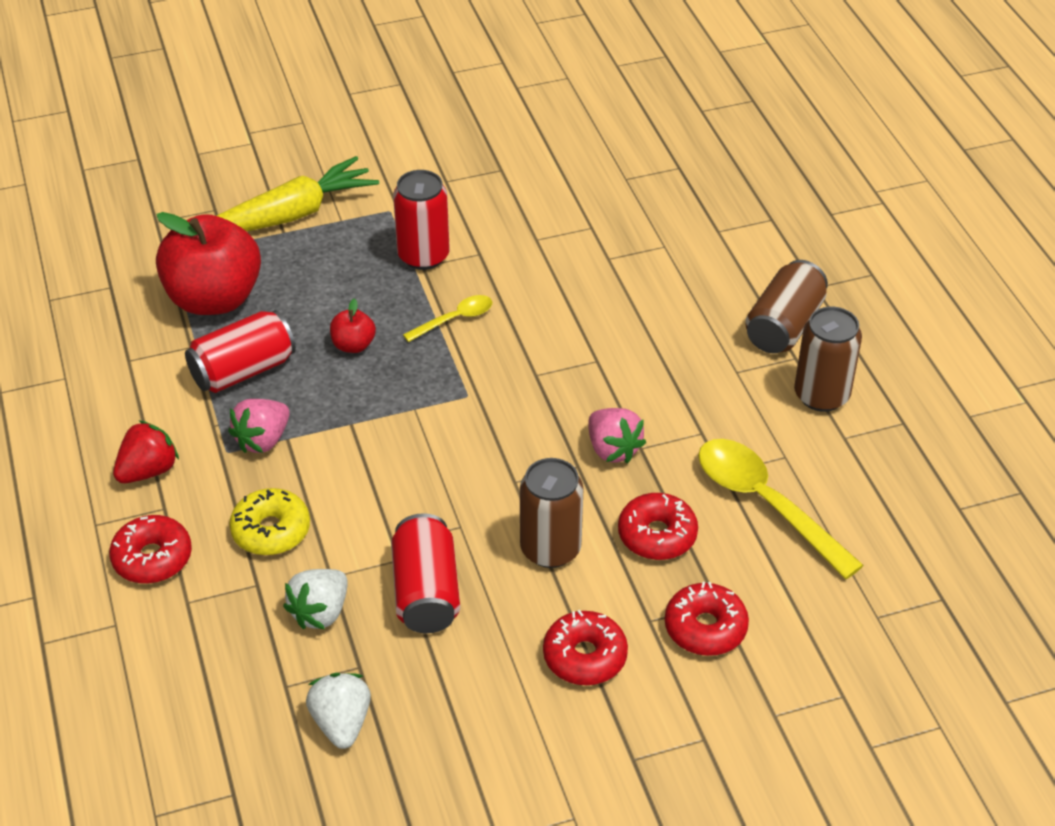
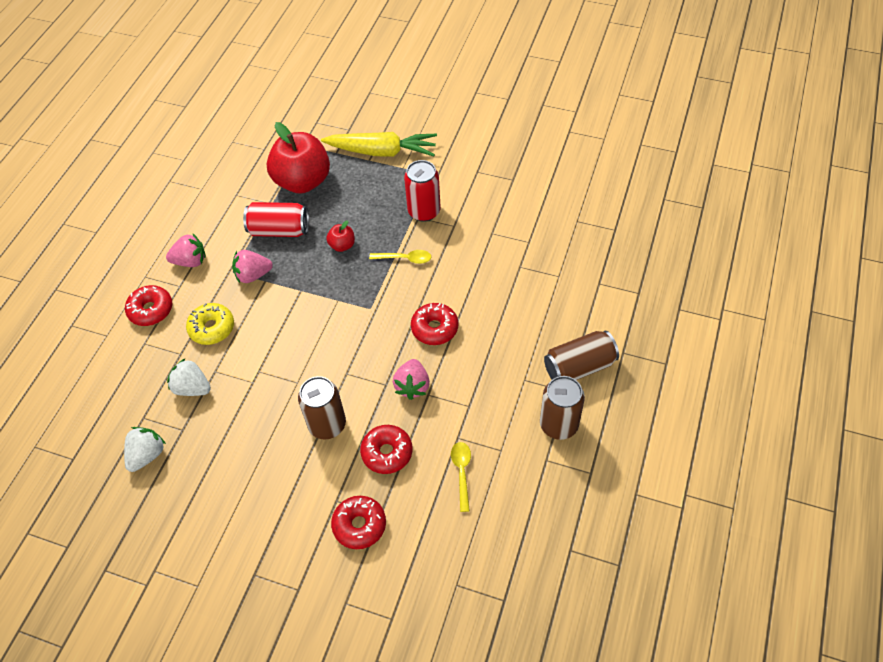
camera: 40 degrees right, 10 degrees up
(148, 471) = (190, 261): red strawberry -> pink strawberry
(320, 612) = (192, 388): white strawberry -> white strawberry turned 45 degrees clockwise
(426, 592) = (247, 409): red can -> none
(585, 656) = (286, 499): red donut -> red donut (434, 328)
(765, 504) = (462, 472): yellow spoon -> yellow spoon, size x0.52

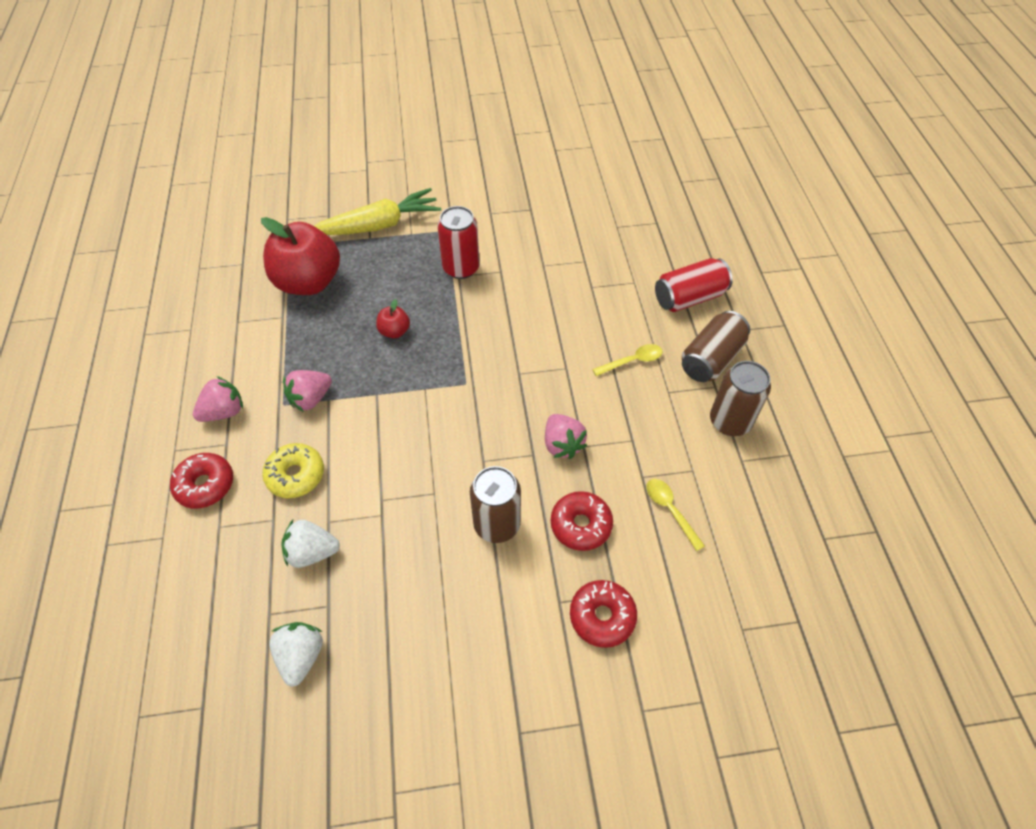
camera: 30 degrees left, 0 degrees up
(279, 230) = (312, 341): red can -> red can (689, 298)
(405, 259) = (471, 320): yellow spoon -> yellow spoon (632, 361)
(434, 328) = (547, 377): red donut -> none

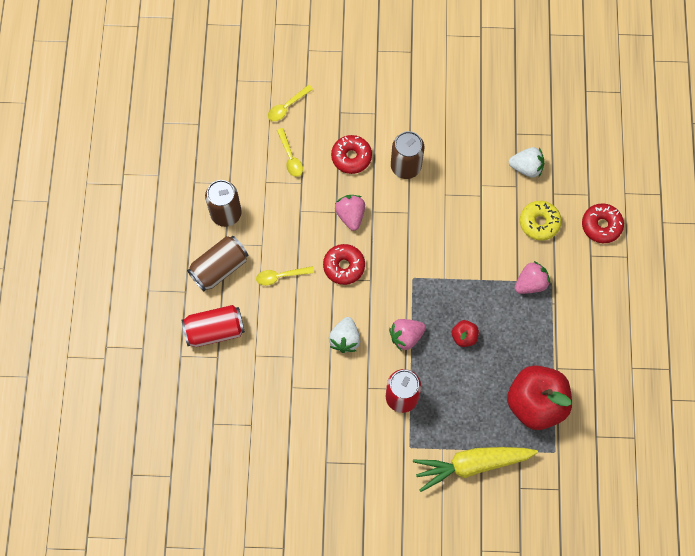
camera: 170 degrees left, 15 degrees up
(224, 412) = (595, 283): pink strawberry -> pink strawberry (406, 336)
(301, 656) = (531, 108): white strawberry -> white strawberry (345, 339)
(602, 616) = (352, 101): red donut -> red donut (344, 266)
(702, 589) = (287, 107): none -> yellow spoon

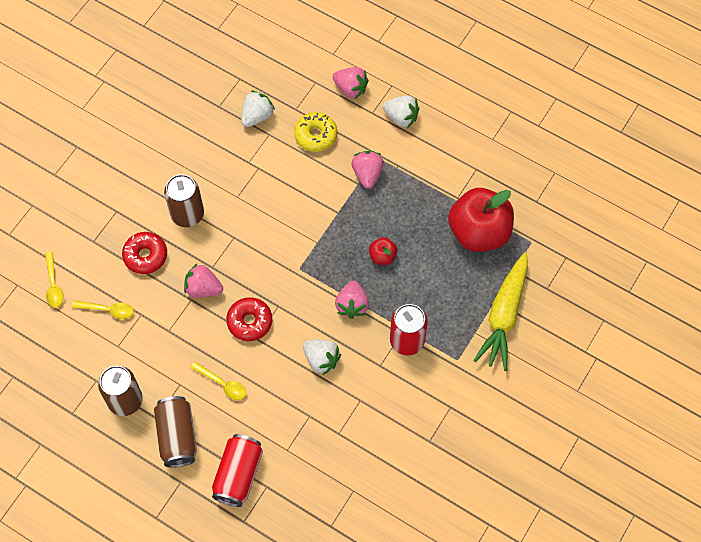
camera: 60 degrees left, 5 degrees down
(280, 276) = (222, 384): yellow spoon -> yellow spoon turned 75 degrees counterclockwise
(601, 225) = (350, 88): red donut -> pink strawberry
(602, 281) = (401, 117): none -> white strawberry

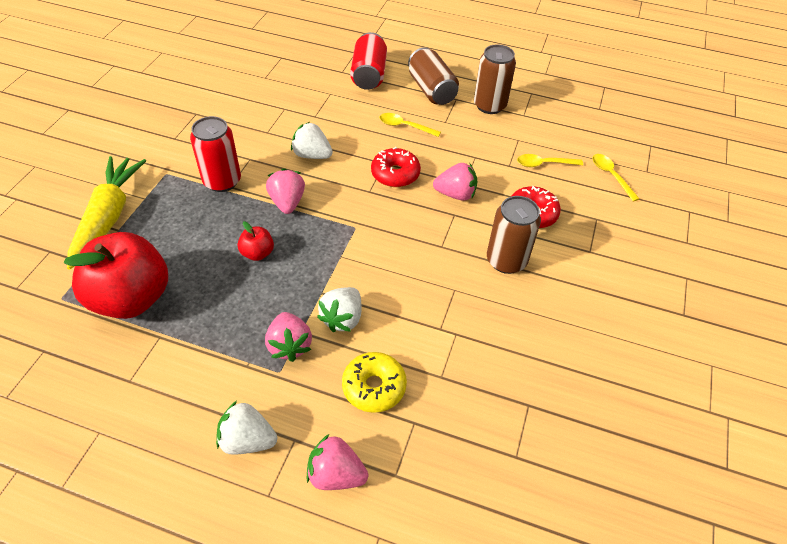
camera: 165 degrees right, 15 degrees down
(257, 116) = (467, 400): white strawberry -> white strawberry (342, 318)

